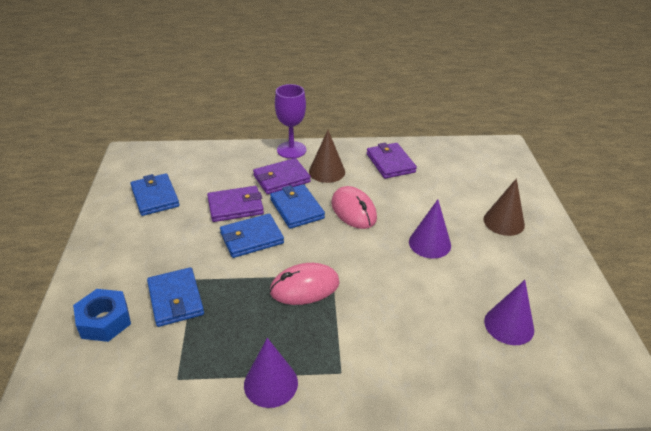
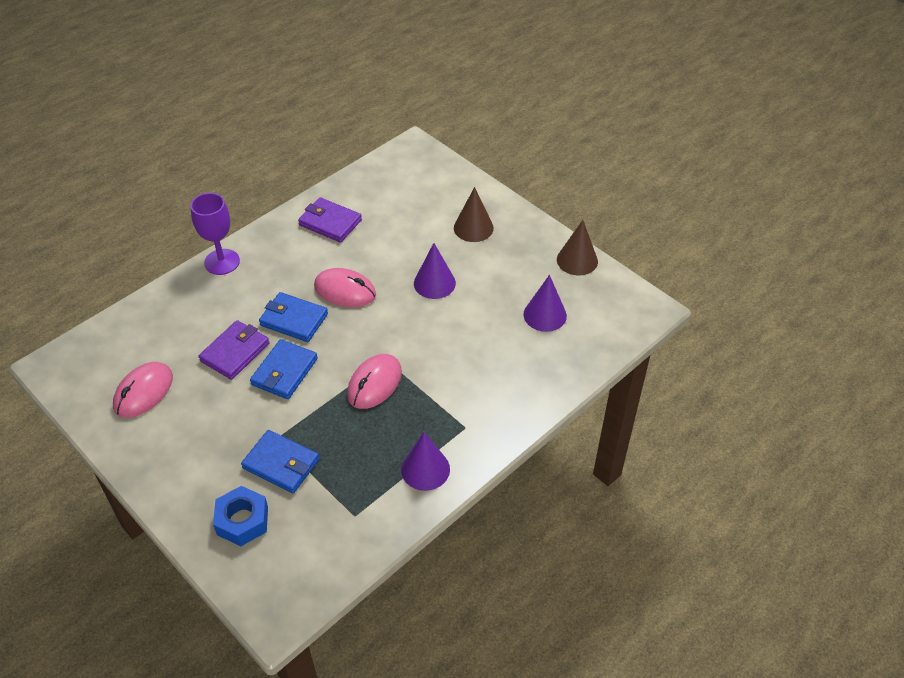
camera: 40 degrees left, 10 degrees up
(155, 197) = (143, 392): blue wallet -> pink mouse
(281, 179) = (247, 298): purple wallet -> none
(327, 171) = (281, 265): brown cone -> brown cone (577, 260)

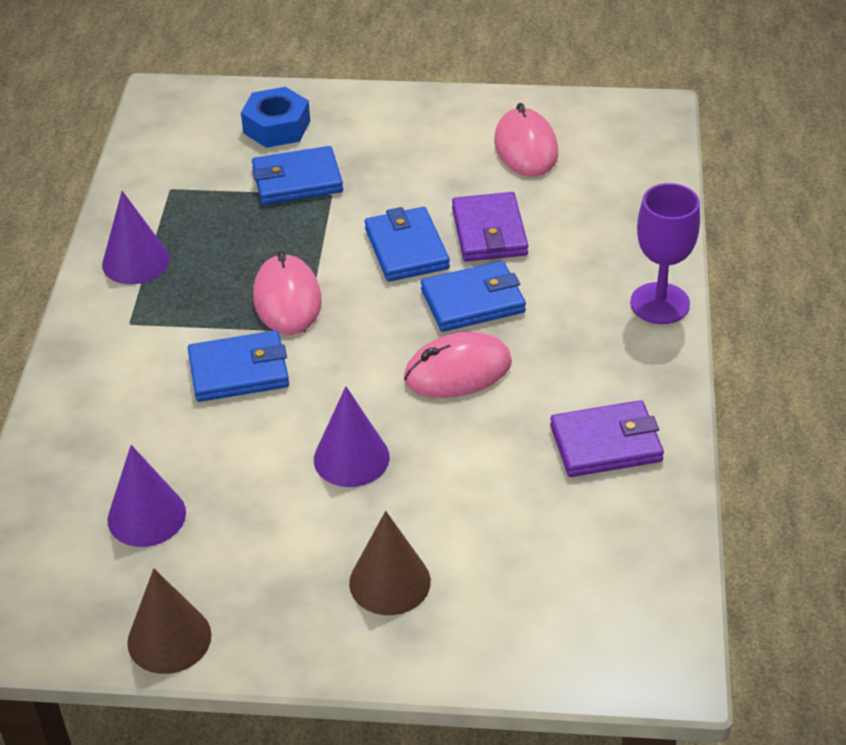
camera: 140 degrees right, 5 degrees down
(439, 359) = (239, 371): none -> blue wallet

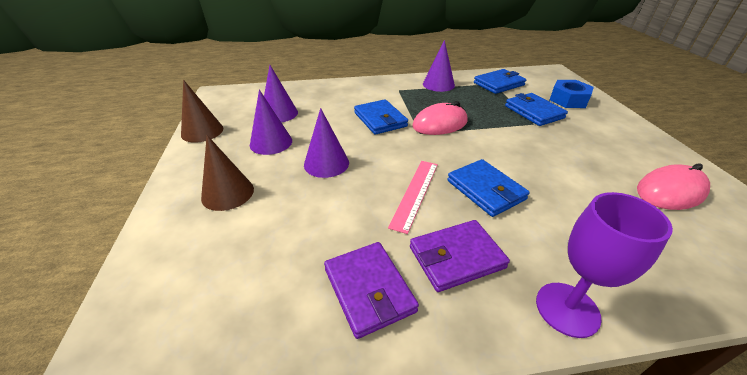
camera: 75 degrees right, 5 degrees down
(257, 529) = (271, 142): none -> purple cone
(406, 249) = (512, 155): blue wallet -> blue wallet (498, 84)
(457, 371) = (415, 193): pink mouse -> pink ruler
(489, 232) = (561, 187): purple wallet -> purple wallet (456, 257)

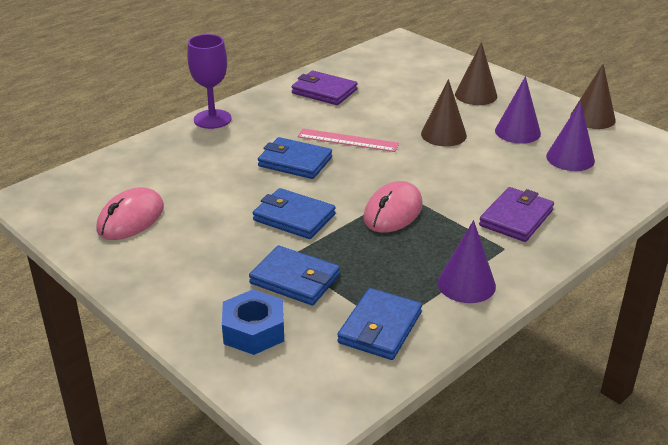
camera: 145 degrees right, 5 degrees down
(326, 163) = (443, 134): purple cone -> brown cone
(380, 119) = (461, 192): blue wallet -> blue wallet (294, 217)
(415, 193) = (348, 140): pink ruler -> pink ruler turned 60 degrees counterclockwise
(456, 257) = (287, 118): purple wallet -> purple wallet (516, 218)

